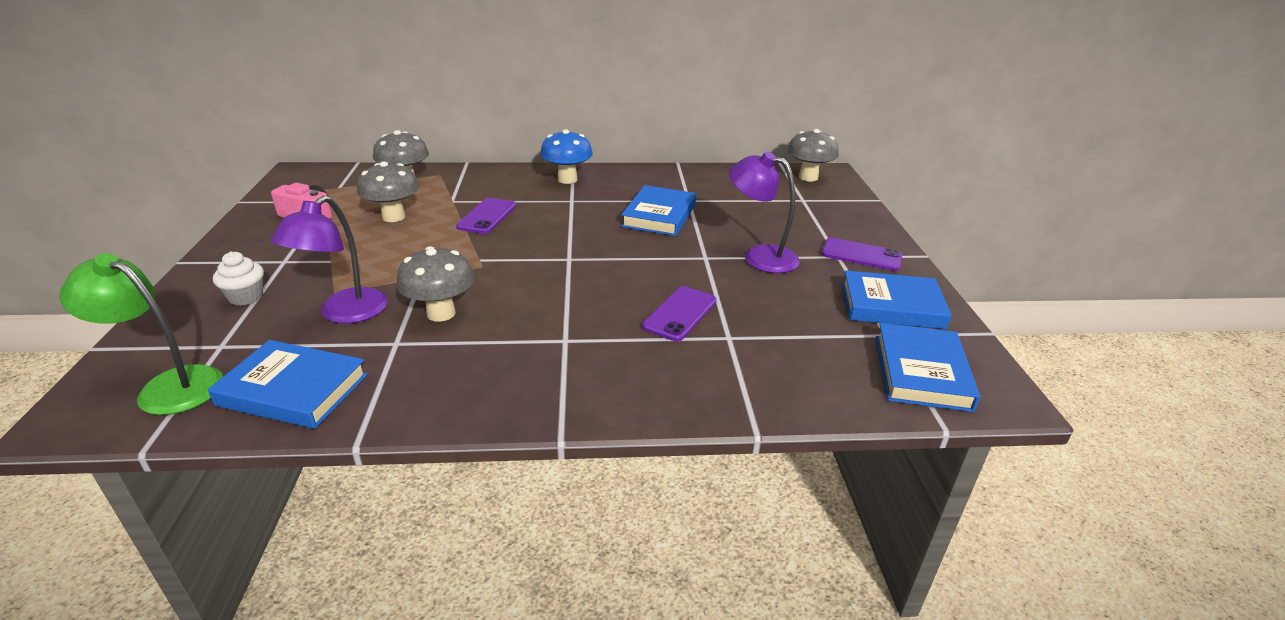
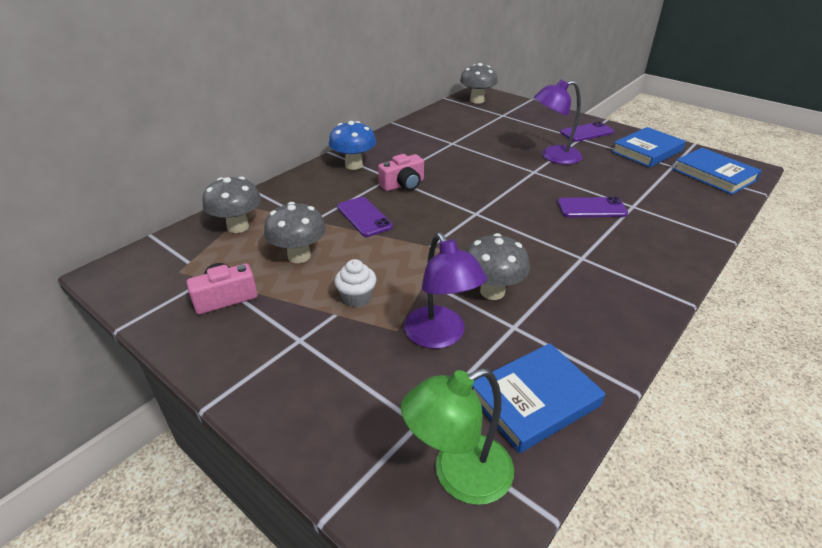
camera: 45 degrees left, 5 degrees up
(246, 297) = (342, 382): white cupcake -> white cupcake (357, 298)
(567, 210) = (403, 185): none -> pink camera
(659, 215) = (459, 160): blue book -> none
(680, 314) = (591, 208): purple phone -> purple phone turned 75 degrees counterclockwise

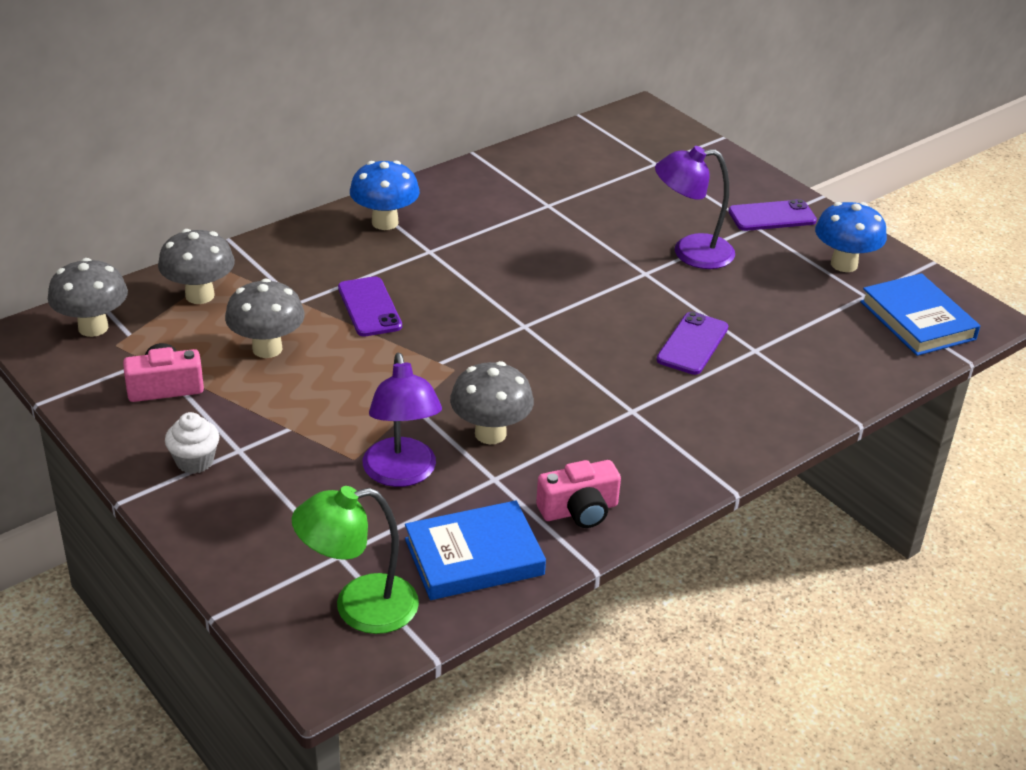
camera: 10 degrees right, 0 degrees up
(357, 298) = (321, 413): white cupcake -> white cupcake (194, 461)
(403, 185) = (443, 266): pink camera -> pink camera (579, 510)
(477, 100) = (629, 128): grey mushroom -> grey mushroom (93, 327)
(591, 208) = (692, 344): purple phone -> purple phone turned 75 degrees counterclockwise
(646, 151) = (844, 264): blue book -> blue mushroom

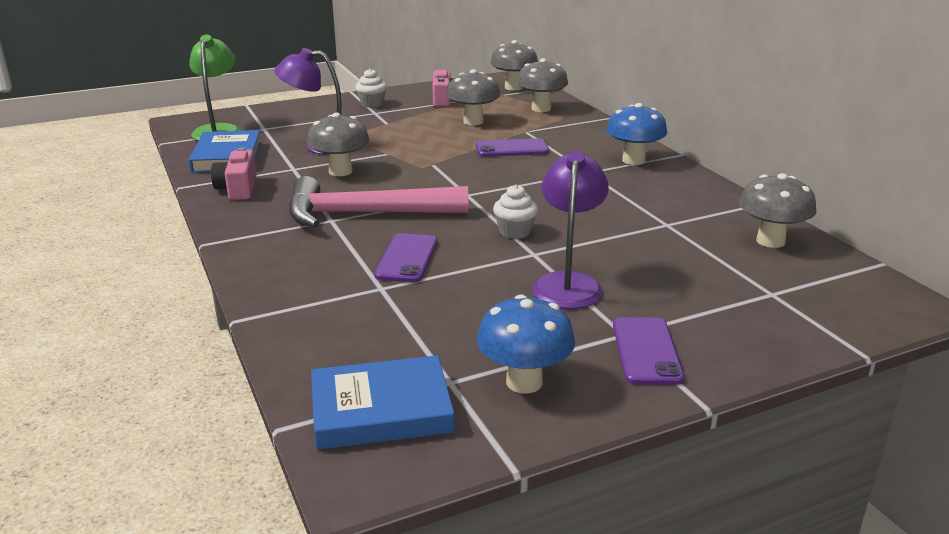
camera: 105 degrees right, 10 degrees down
(560, 157) = (770, 241): none -> grey mushroom
(604, 287) = (514, 232): none -> white cupcake
(606, 389) = (365, 214): none -> pink hammer
(692, 344) = (407, 258): purple phone -> purple phone turned 60 degrees clockwise

